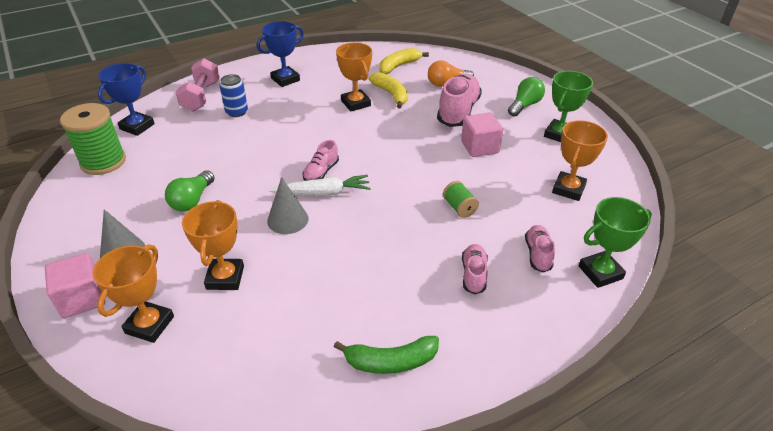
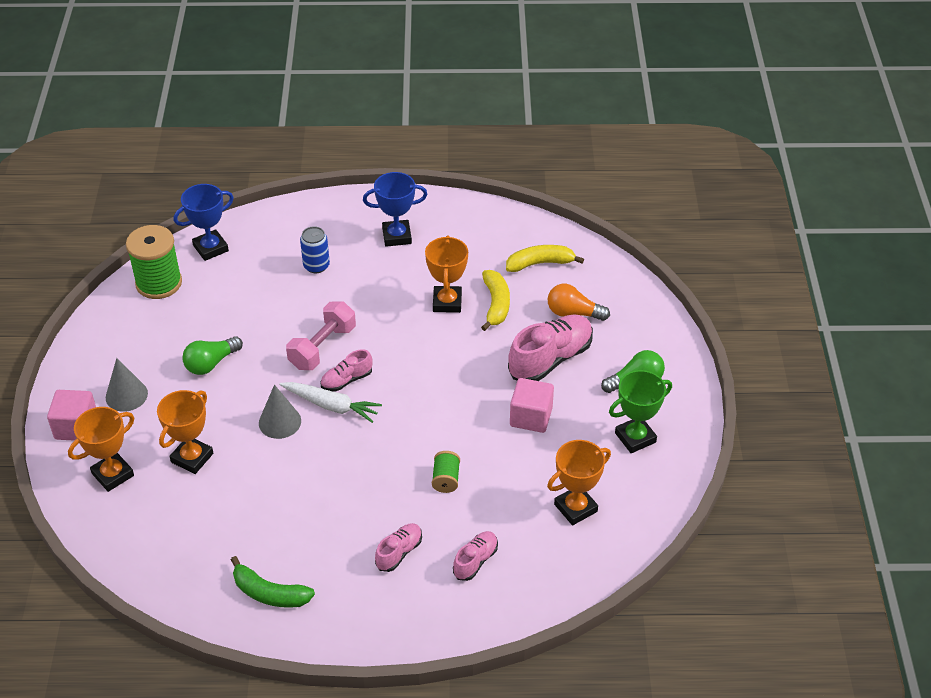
camera: 30 degrees right, 5 degrees up
(201, 96) = (294, 229): pink dumbbell -> pink dumbbell (322, 347)
(600, 272) = (516, 605): green trophy -> none

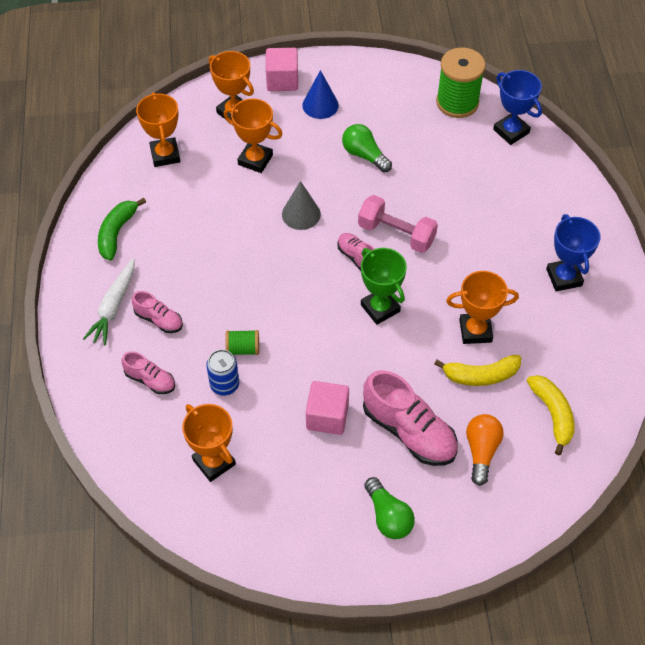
camera: 85 degrees right, 10 degrees up
(126, 395) = (320, 105): grey cone -> blue cone
(160, 544) = (165, 155): none -> orange trophy
(316, 266) = (505, 215): blue can -> blue can (224, 385)
(331, 406) = (324, 250): white carrot -> white carrot (113, 307)
(635, 437) = (308, 517): green trophy -> green trophy (380, 308)

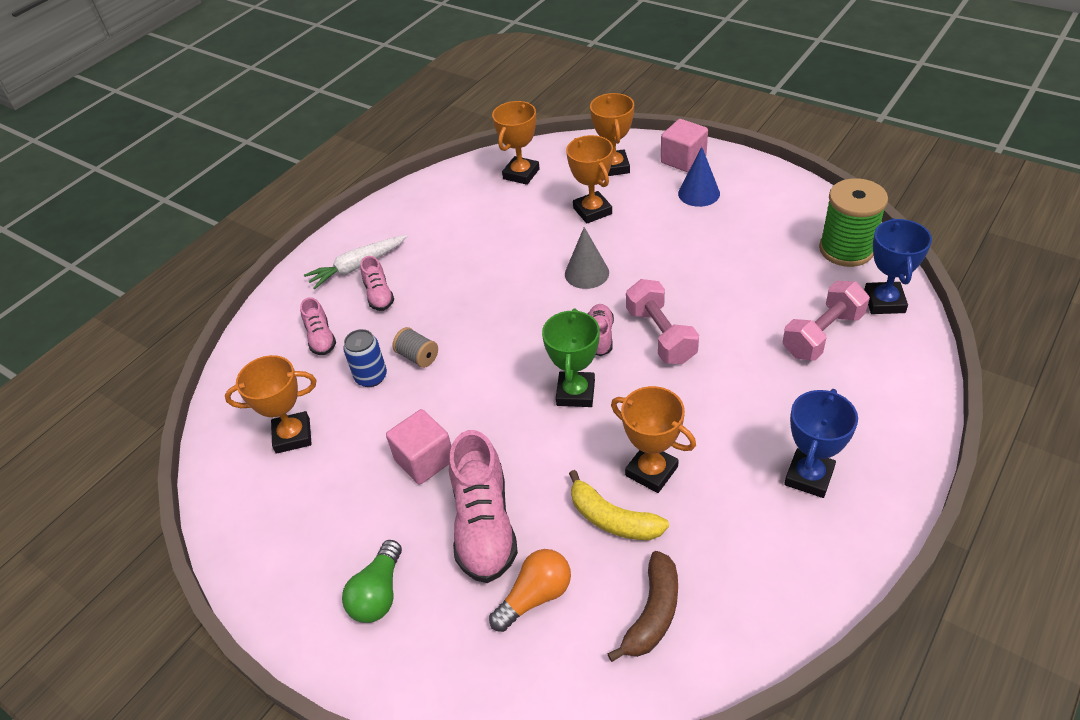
camera: 45 degrees right, 10 degrees down
(117, 233) = (421, 213): green banana -> none
(214, 462) = (293, 436): orange trophy -> orange trophy turned 75 degrees clockwise
(243, 349) = (418, 357): green spool -> grey spool
(364, 155) = (699, 252): green light bulb -> none
(494, 176) = (822, 335): none -> pink dumbbell
(552, 414) = (653, 613): yellow banana -> brown banana

